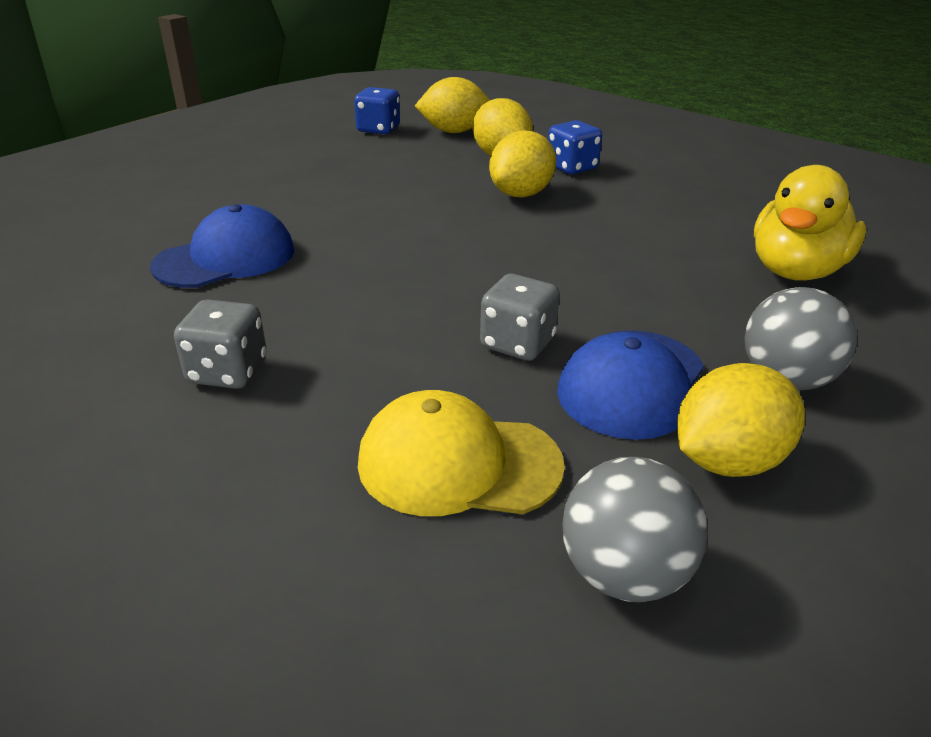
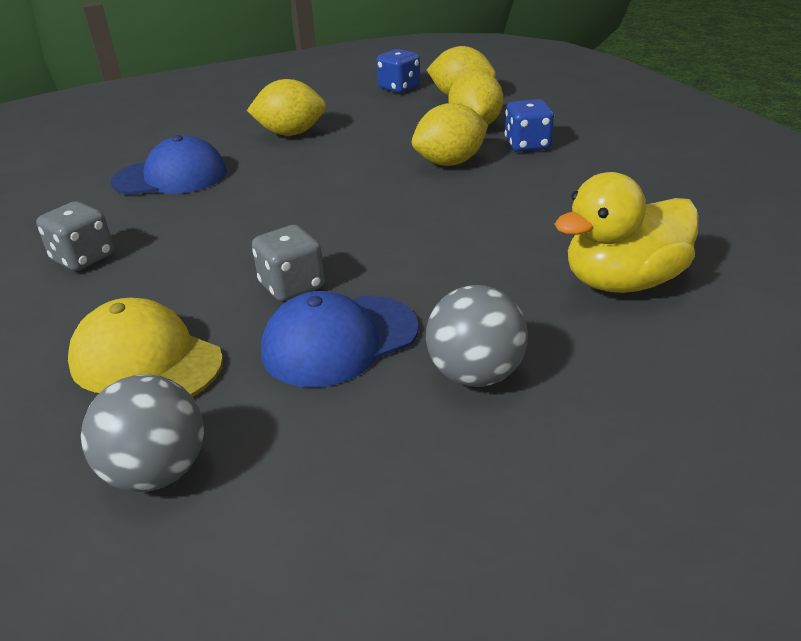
camera: 30 degrees right, 0 degrees up
(727, 460) = (336, 422): yellow lemon -> yellow lemon (291, 133)

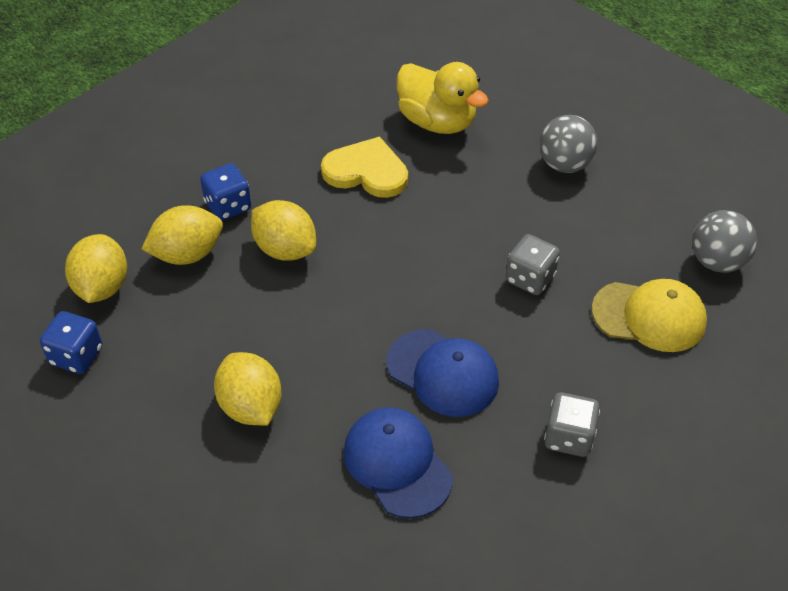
camera: 115 degrees left, 15 degrees up
(146, 361) = (649, 316): yellow cap -> yellow cap turned 90 degrees counterclockwise
(339, 340) = (571, 231): blue cap -> blue cap (443, 373)
(542, 217) = (366, 171): none -> yellow heart

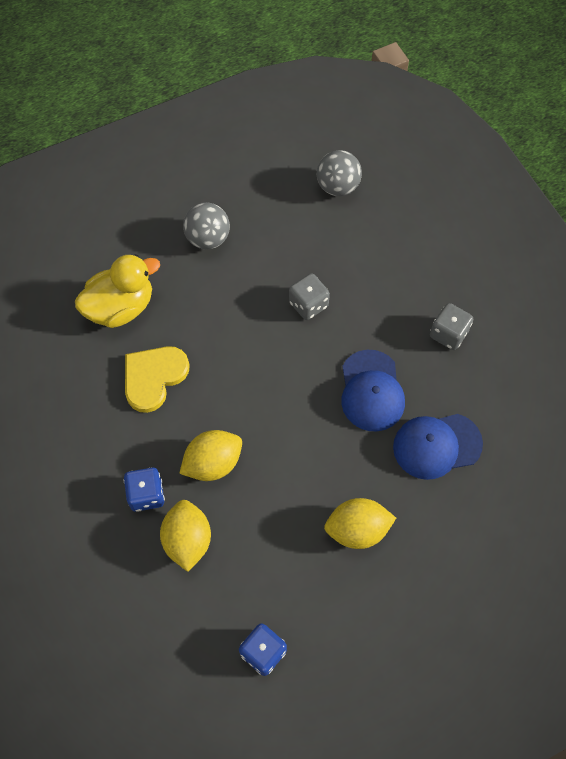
camera: 70 degrees left, 15 degrees up
(102, 287) = (197, 618): yellow lemon -> none
(443, 373) = (371, 391): blue cap -> blue cap turned 120 degrees clockwise
(649, 316) = (369, 246): yellow cap -> none

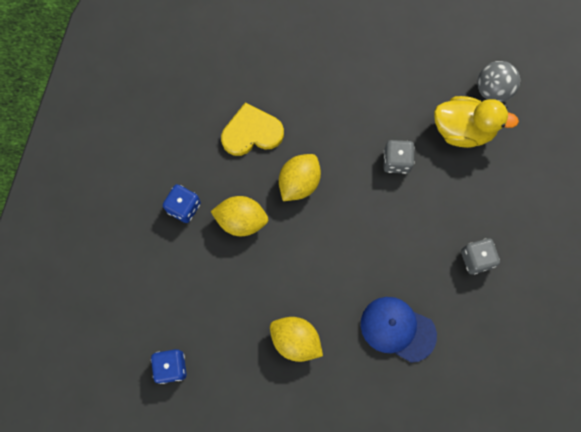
camera: 40 degrees right, 10 degrees up
(121, 307) = (270, 67): yellow duck -> yellow duck (463, 130)
(187, 540) = (184, 258): yellow lemon -> yellow lemon (299, 183)
(208, 238) = (368, 61): grey ball -> none
(371, 391) = (386, 256): blue cap -> none

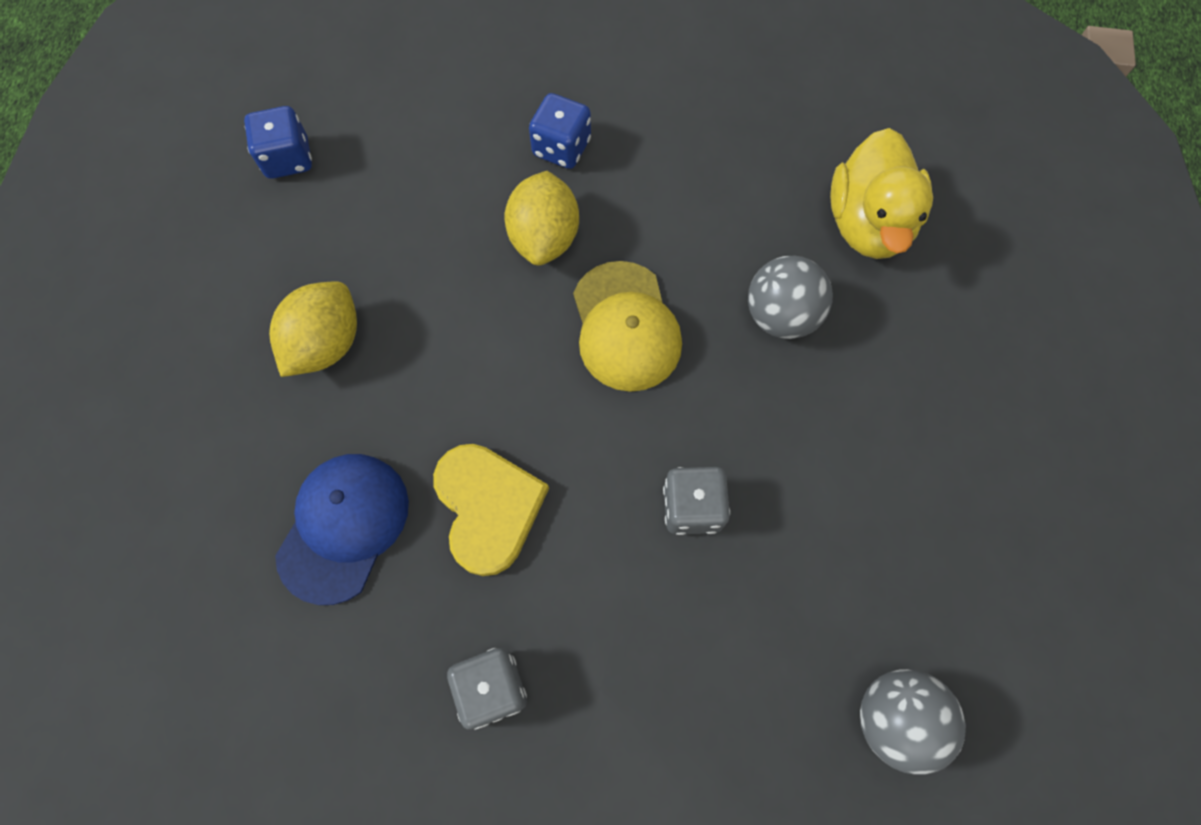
camera: 85 degrees right, 5 degrees down
(251, 132) = (715, 238): yellow heart -> yellow heart (488, 507)
(299, 107) = (780, 315): none -> grey ball
(299, 183) = (625, 326): yellow lemon -> yellow cap
(463, 130) = (784, 649): yellow duck -> yellow duck (868, 223)

